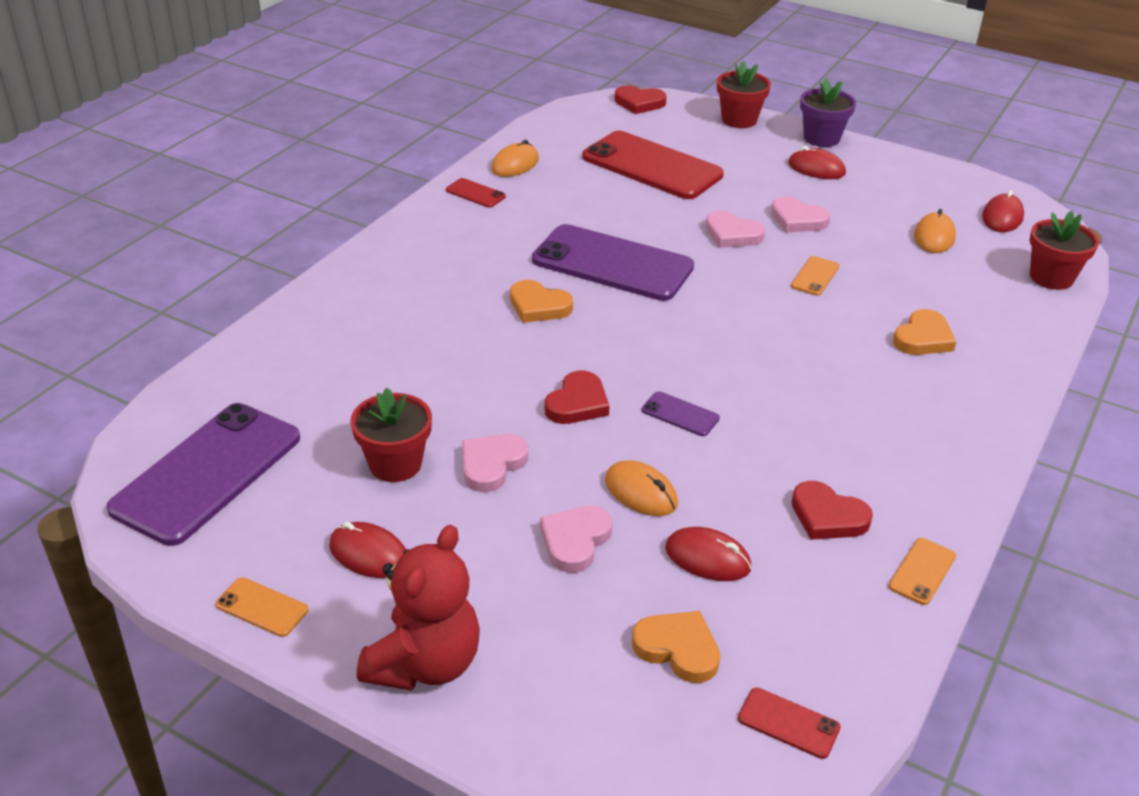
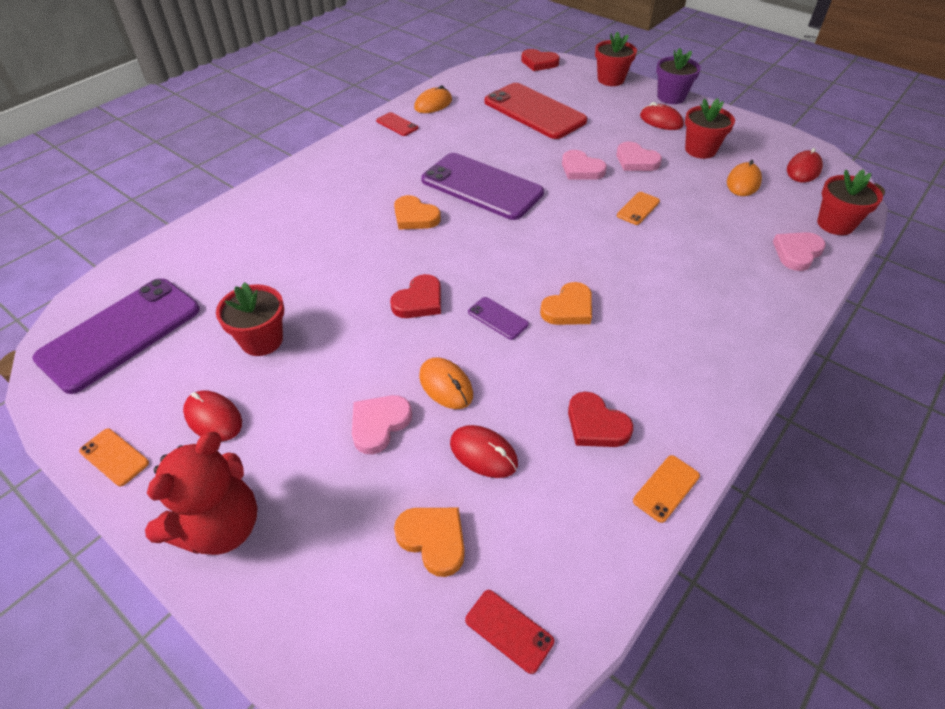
camera: 10 degrees right, 10 degrees up
(492, 465) = (335, 348): pink heart -> pink heart (797, 253)
(873, 201) = (700, 150): none -> red flower pot
(923, 338) = (715, 268): orange heart -> orange heart (568, 308)

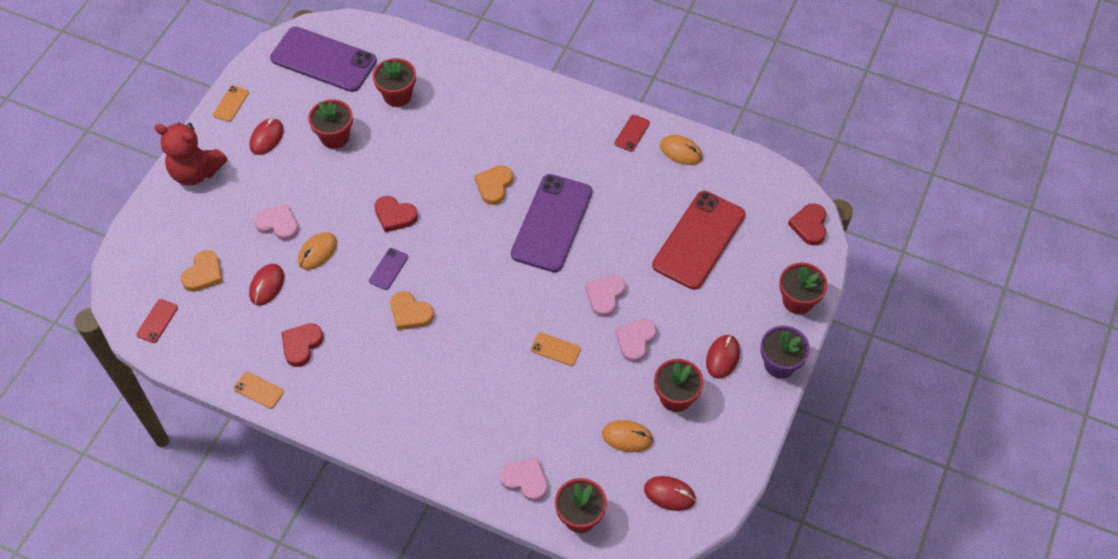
camera: 75 degrees right, 10 degrees up
(236, 272) = (397, 95): none -> red flower pot

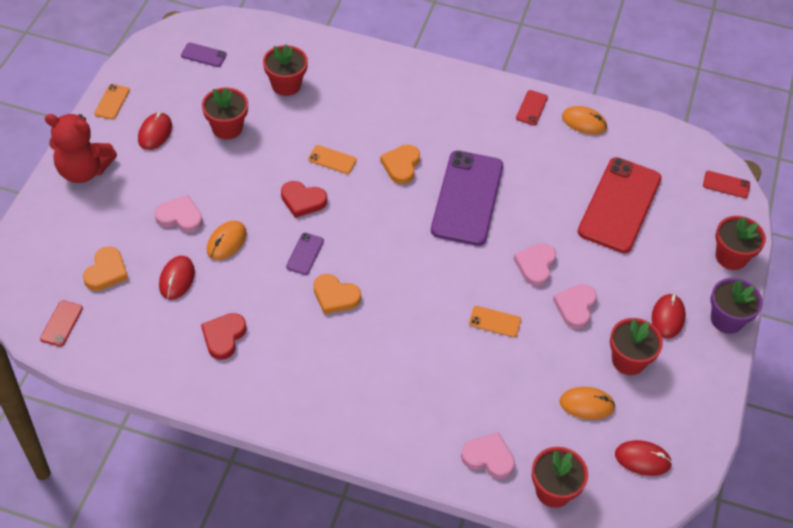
camera: 10 degrees left, 5 degrees down
(258, 390) = (184, 387): orange phone -> orange phone (332, 160)
(323, 60) = (203, 55): purple phone -> purple phone, size x0.41
(809, 226) = (726, 184): red heart -> red phone

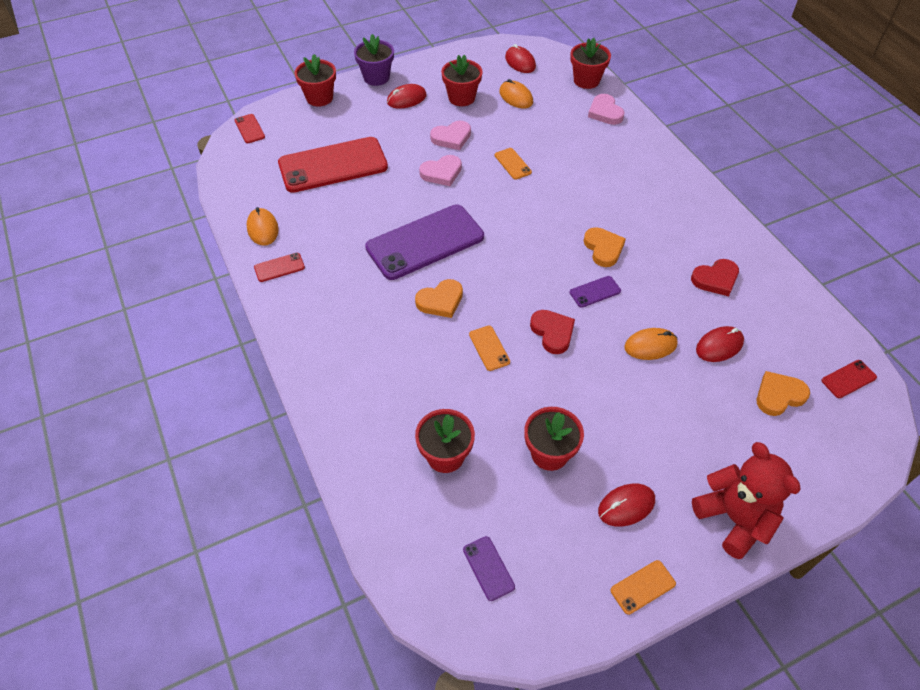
camera: 130 degrees left, 0 degrees up
(180, 217) = (673, 397): pink heart -> none

